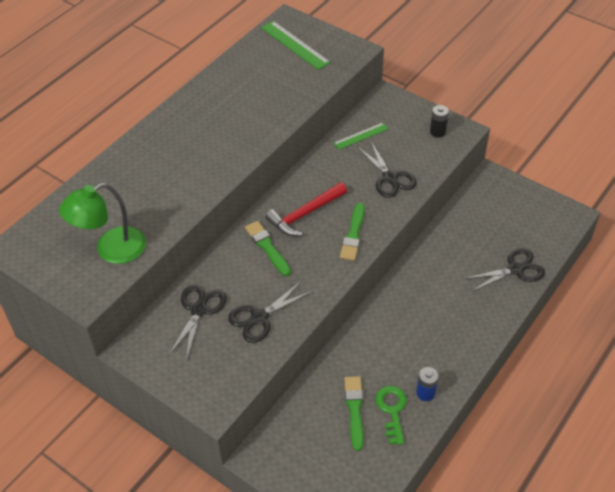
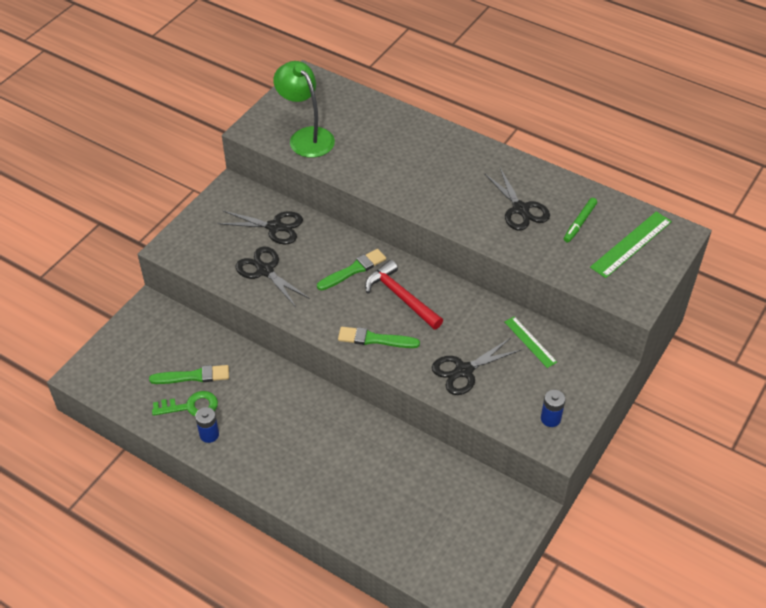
camera: 85 degrees right, 0 degrees up
(267, 70) = (579, 223): none -> green marker
(437, 132) = (550, 419): black battery -> blue battery
(515, 269) = (376, 528): black scissors -> black scissors (520, 209)

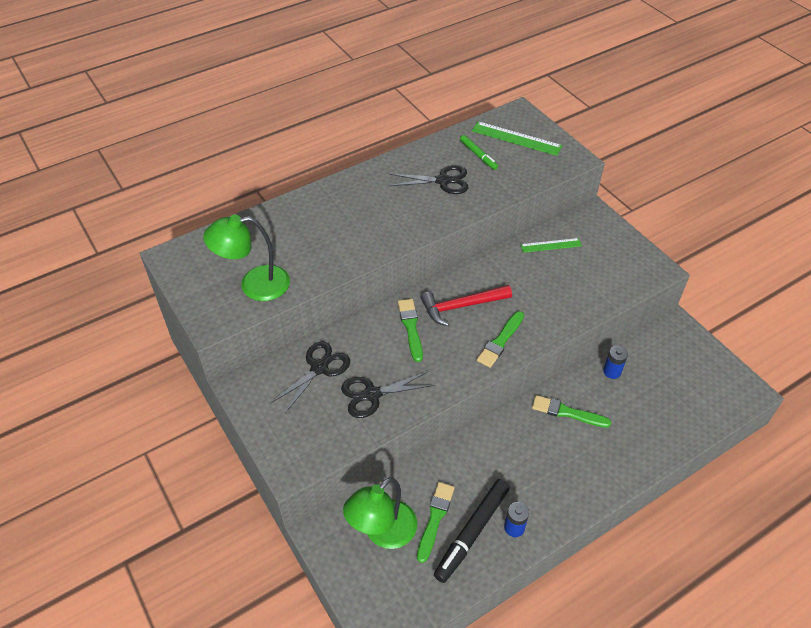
camera: 65 degrees left, 0 degrees up
(165, 346) = (383, 533): none -> green lamp
(191, 406) = (472, 533): green key -> black marker
(354, 440) = (567, 412): none -> green brush
(464, 371) = (562, 295): black scissors -> none
(550, 419) = (632, 263): blue battery -> blue battery (612, 371)
(631, 244) = (516, 138): green ruler -> green ruler turned 45 degrees counterclockwise

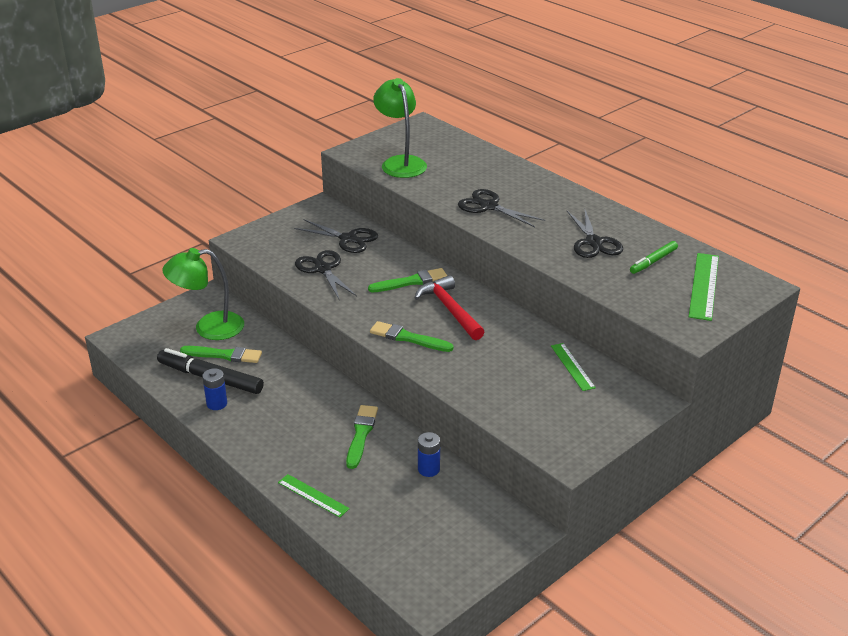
camera: 80 degrees right, 15 degrees down
(365, 233) = (488, 206): none -> black scissors
(383, 533) = (209, 328): green lamp -> green lamp turned 45 degrees counterclockwise
(643, 455) = (313, 495): none -> green ruler

